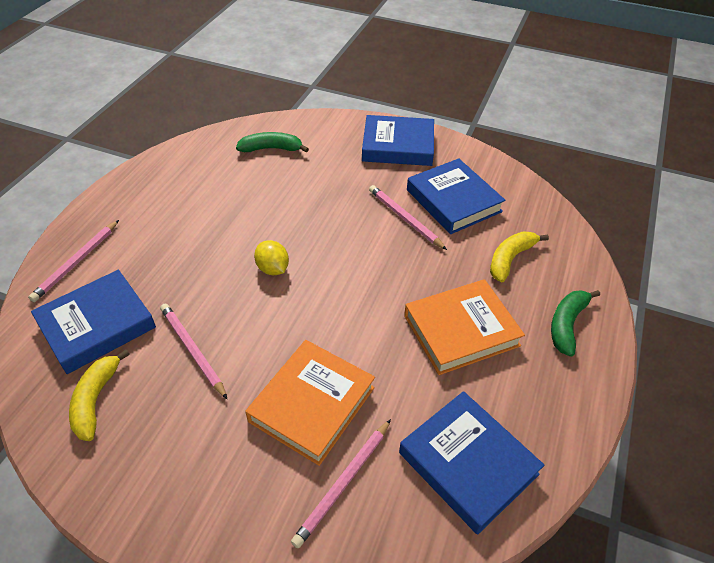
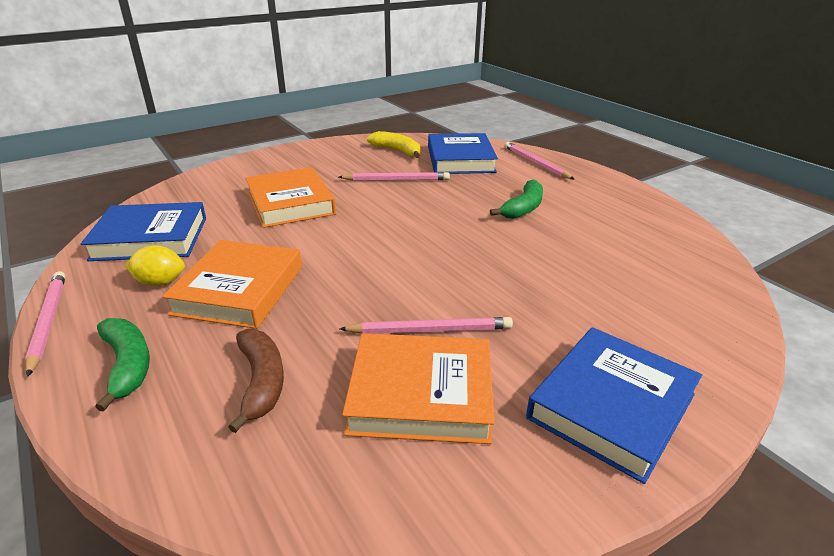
camera: 125 degrees right, 15 degrees down
(271, 149) = (662, 284): green banana -> green banana (523, 208)
(273, 269) = (442, 226): yellow lemon -> yellow lemon (160, 282)
(343, 483) = (224, 196): pink pencil -> pink pencil (48, 322)
(453, 201) = (421, 394): blue book -> orange book
(510, 259) = (261, 382): yellow banana -> brown banana

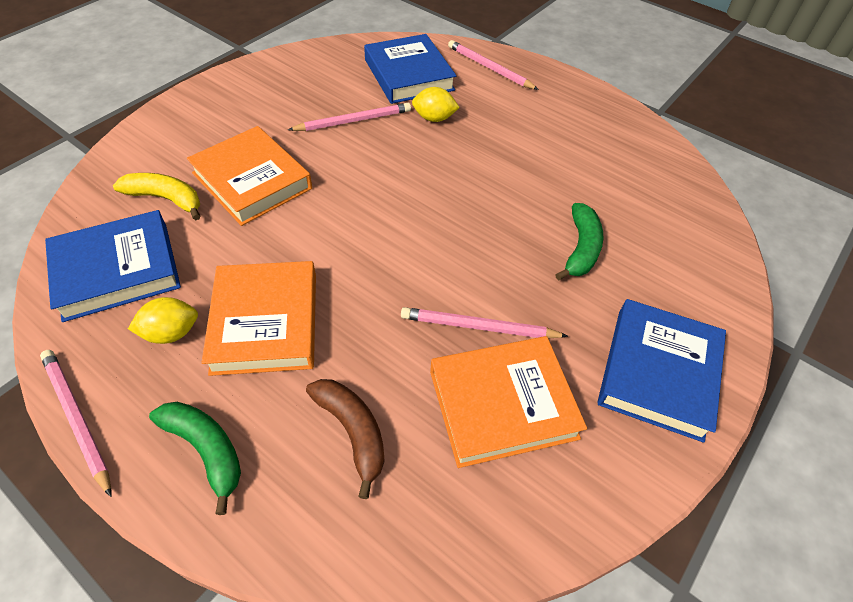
camera: 20 degrees left, 20 degrees up
(397, 151) = (332, 71): yellow banana -> yellow banana (166, 199)
(430, 330) = (479, 327): pink pencil -> pink pencil turned 150 degrees counterclockwise
(468, 187) = (434, 118): none -> yellow lemon
(523, 208) = (502, 141): green banana -> green banana (581, 249)

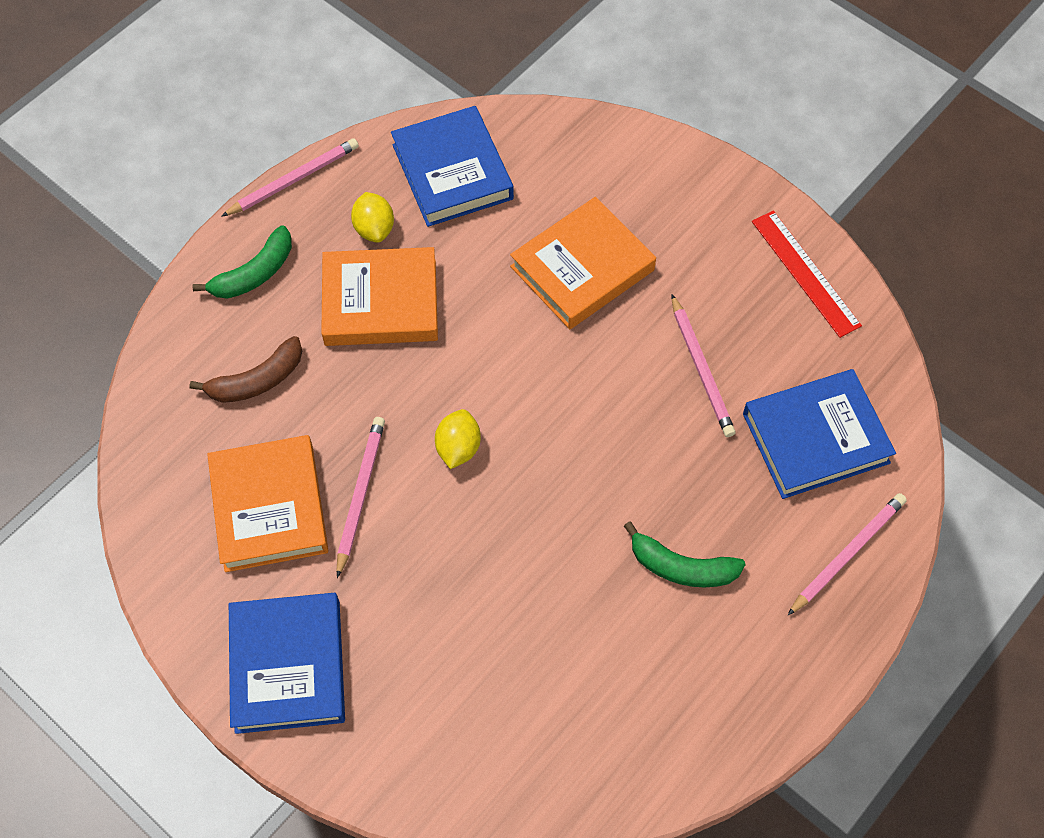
camera: 95 degrees right, 10 degrees up
(166, 199) = (552, 193): yellow banana -> none
(277, 71) = (805, 273): none -> red ruler
(434, 118) = (713, 468): yellow lemon -> yellow lemon (458, 448)
(581, 249) = (465, 620): green banana -> green banana (681, 567)
(658, 372) = (288, 666): blue book -> blue book turned 60 degrees clockwise

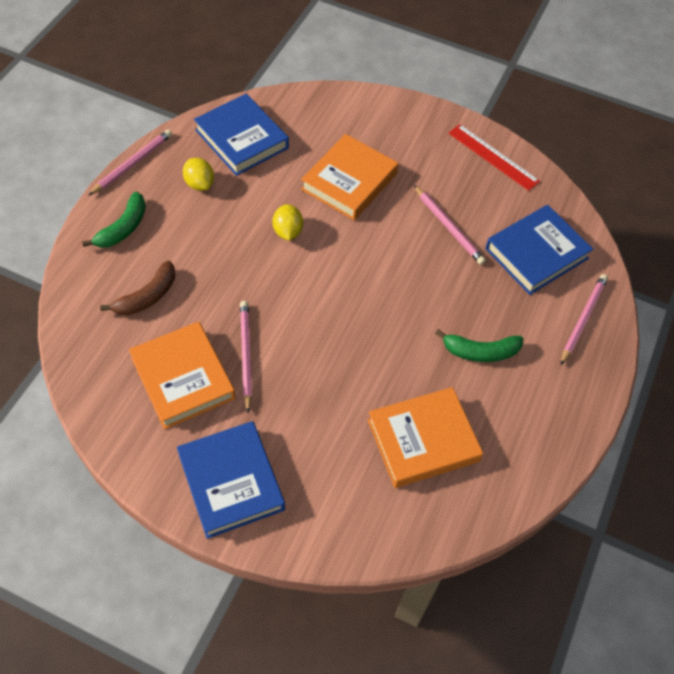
camera: 20 degrees left, 5 degrees down
(380, 302) = (219, 229): orange book -> orange book (423, 440)
(458, 448) = (304, 310): yellow lemon -> yellow lemon (287, 231)

